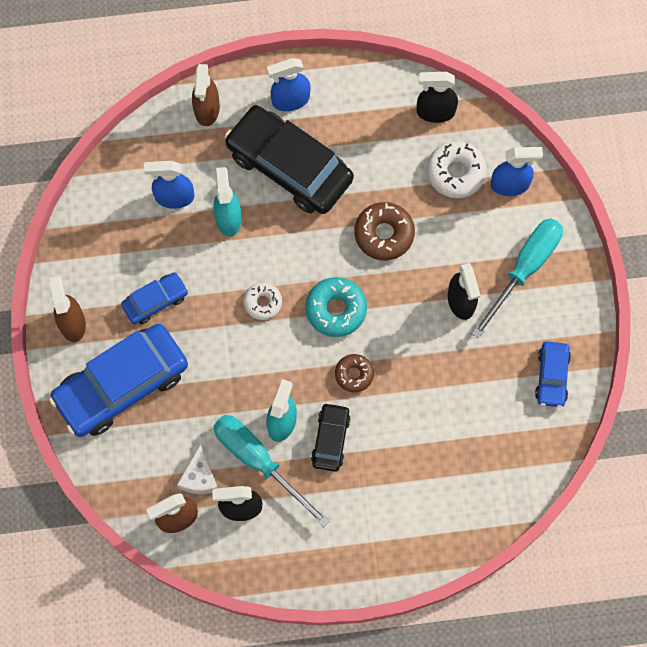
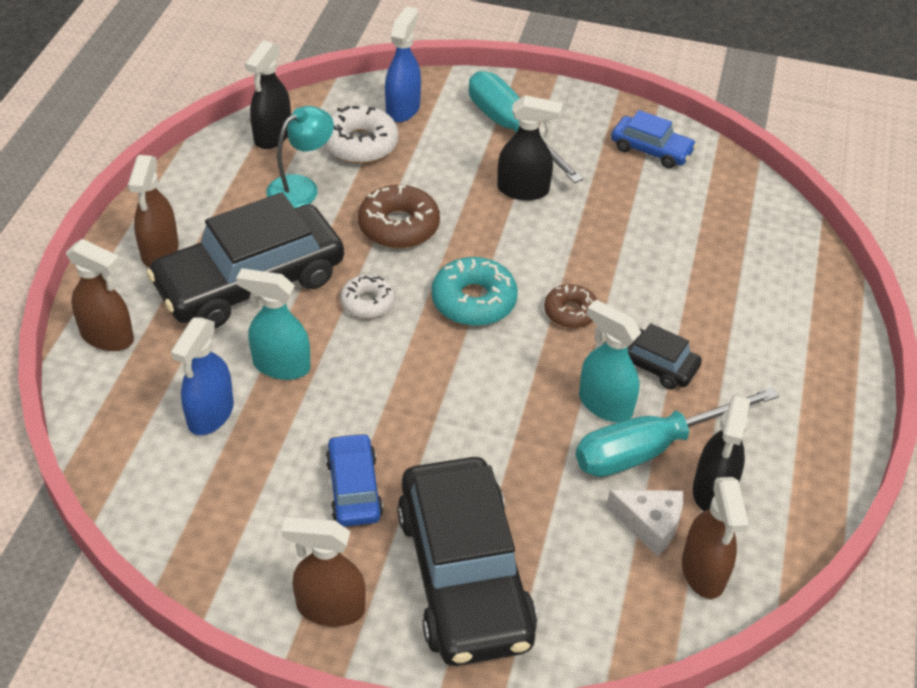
camera: 70 degrees left, 25 degrees down
(121, 385) = (464, 575): blue car -> black car
(263, 303) = (424, 369): white donut -> white donut (367, 302)
(290, 100) = (160, 251): blue spray bottle -> brown spray bottle
(392, 155) = (301, 187): none -> turquoise lamp

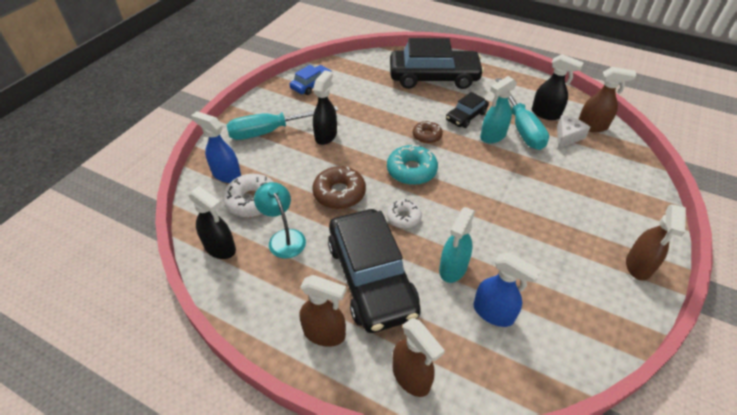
camera: 75 degrees left, 0 degrees up
(108, 337) = (411, 377): brown spray bottle -> brown spray bottle turned 105 degrees clockwise
(354, 488) = (552, 244): blue car -> none
(464, 575) = (606, 206): black car -> black car (434, 77)

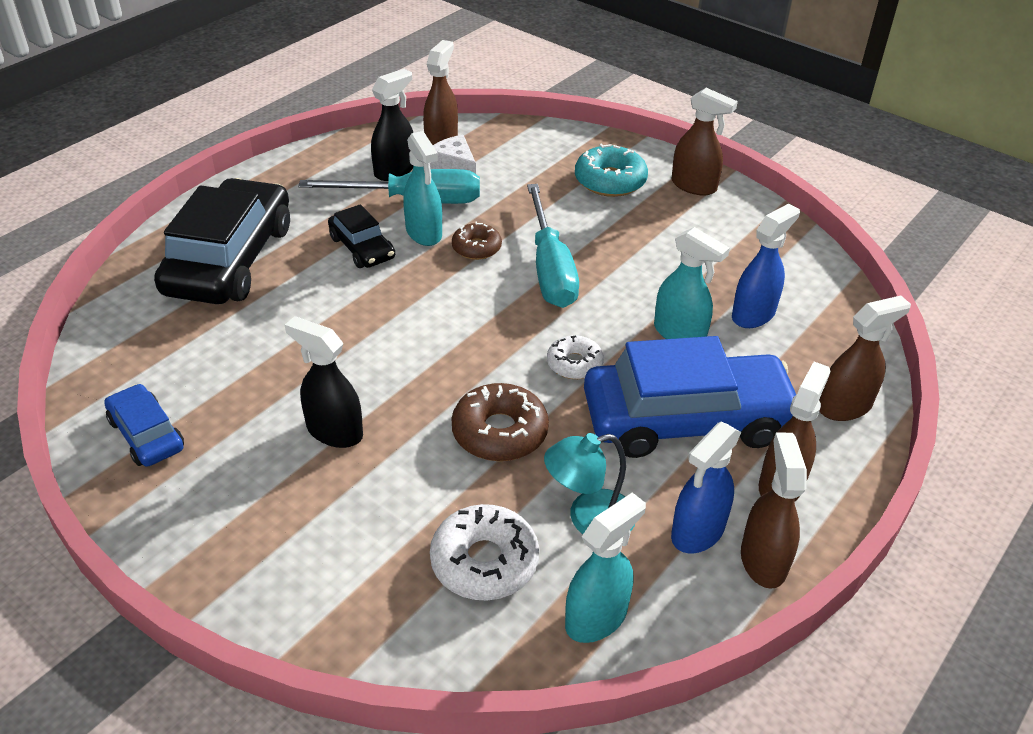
camera: 80 degrees left, 5 degrees down
(220, 248) = (596, 617): black spray bottle -> turquoise spray bottle
(226, 175) = (393, 605): blue spray bottle -> blue spray bottle (697, 532)
(262, 324) = (763, 560): none -> brown spray bottle
(271, 131) = (279, 519): turquoise screwdriver -> turquoise screwdriver (550, 269)
(371, 277) = (686, 419): black car -> blue car
(411, 170) = (472, 336): turquoise donut -> turquoise donut (610, 181)
(427, 136) = (392, 301): brown donut -> brown donut (476, 248)

